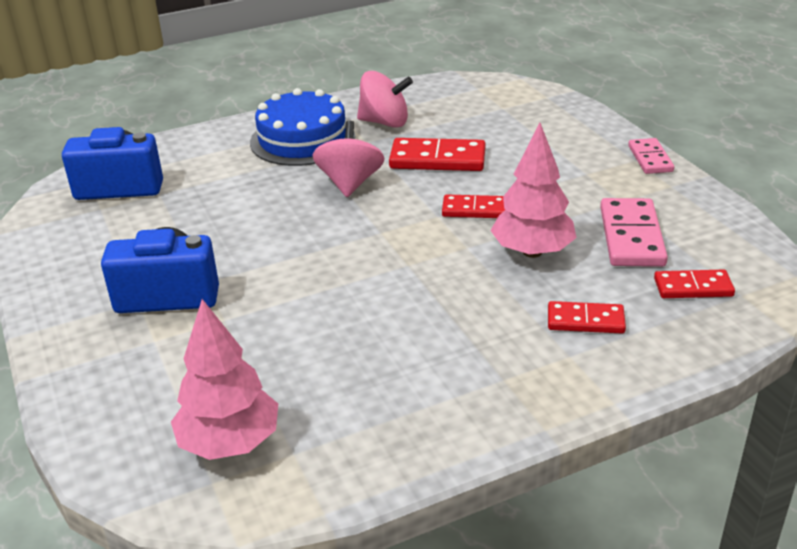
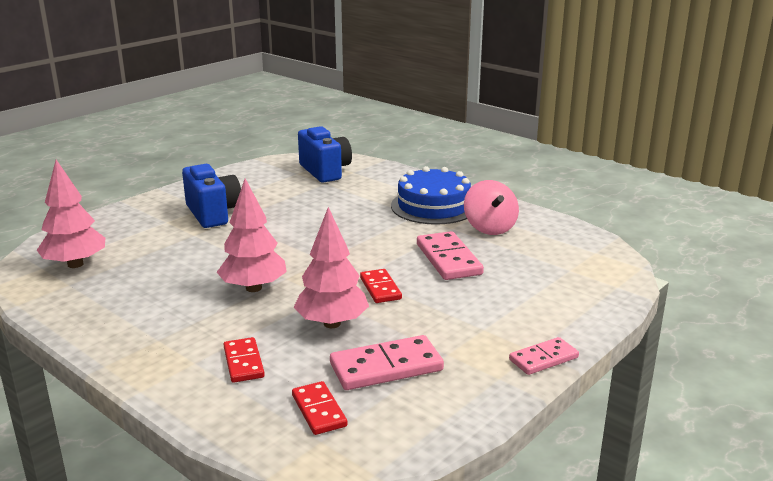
camera: 65 degrees right, 10 degrees down
(350, 183) = (384, 235): pink spinning top -> none
(418, 291) = (253, 288): none -> pink tree
(437, 159) = (448, 259): red domino -> pink domino

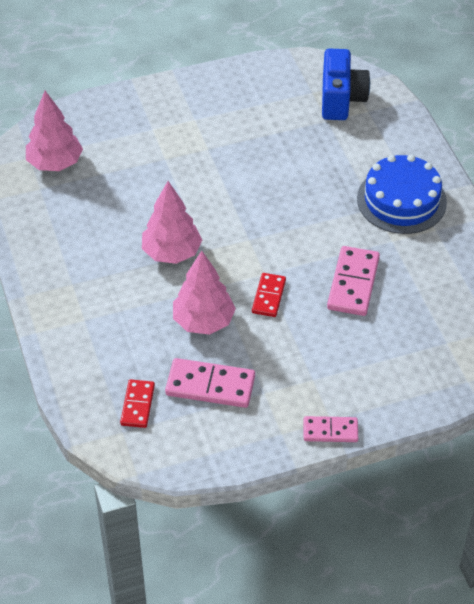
camera: 30 degrees right, 25 degrees up
(213, 213) = (198, 132): blue camera -> none
(244, 362) = (116, 335): red domino -> none
(489, 228) = (426, 255): pink spinning top -> none

